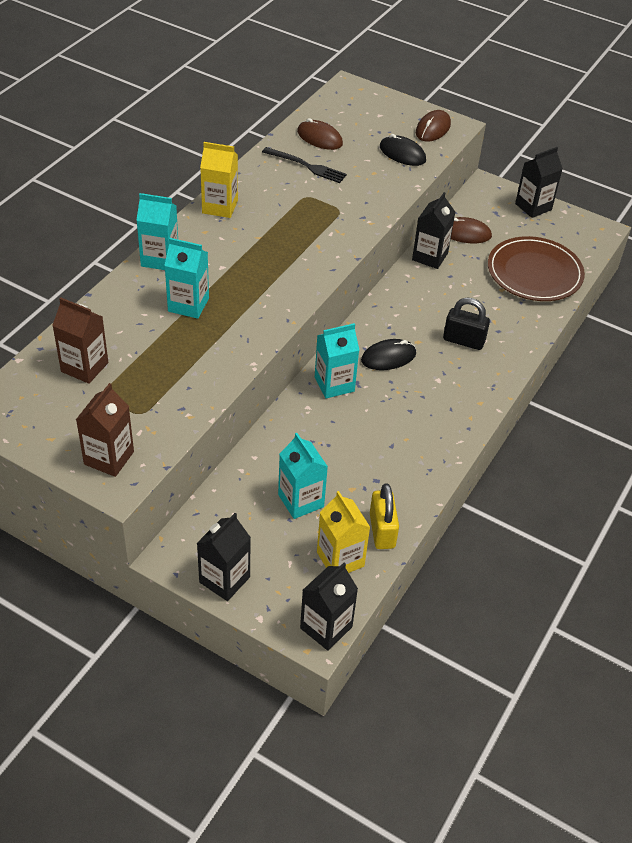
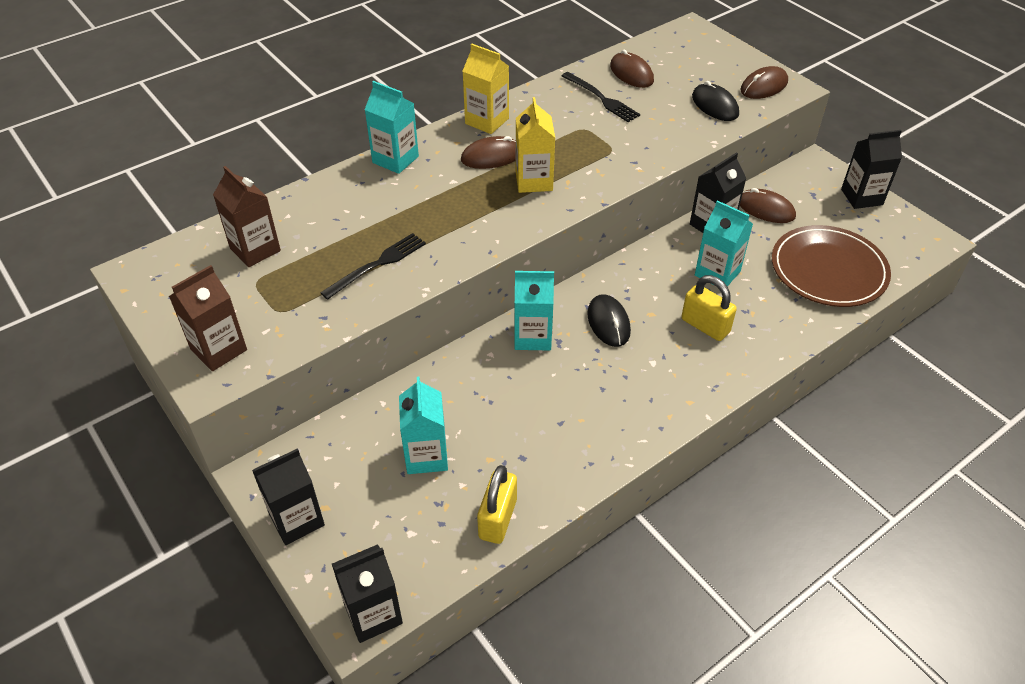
camera: 25 degrees right, 0 degrees up
(188, 305) = (396, 211): turquoise carton -> turquoise carton (717, 273)
(200, 353) = (377, 264): none -> black fork
(242, 238) = (491, 156): none -> brown mouse
(340, 559) = (433, 537): yellow carton -> yellow carton (534, 181)
(388, 357) = (608, 323): black mouse -> black mouse turned 75 degrees clockwise
(463, 340) = (705, 326): black padlock -> yellow padlock

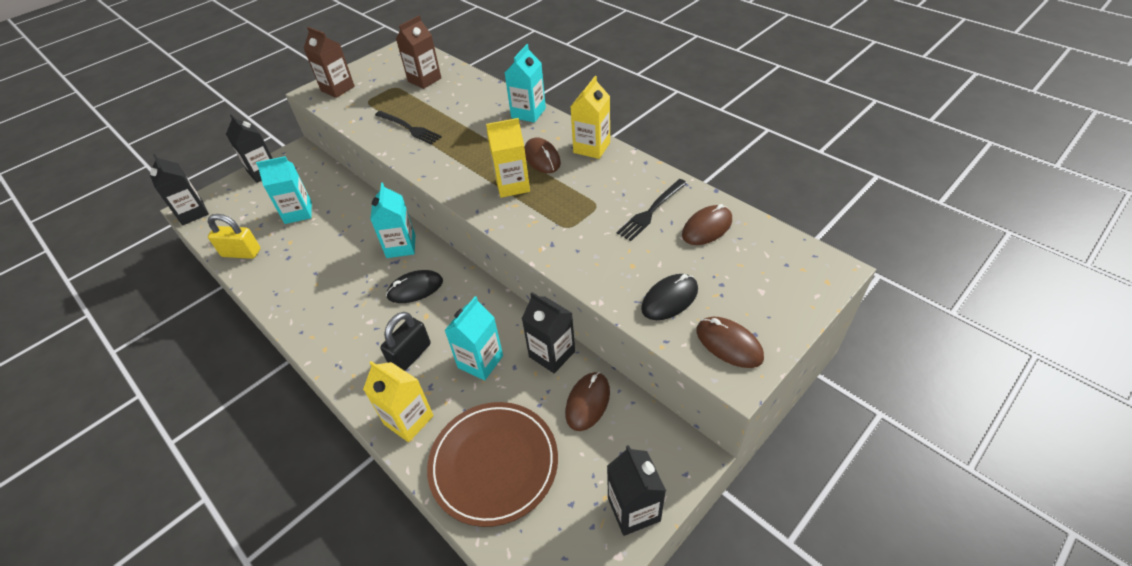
camera: 85 degrees right, 0 degrees up
(705, 326) = (410, 355): yellow padlock -> black padlock
(784, 326) = (408, 420): none -> yellow carton

